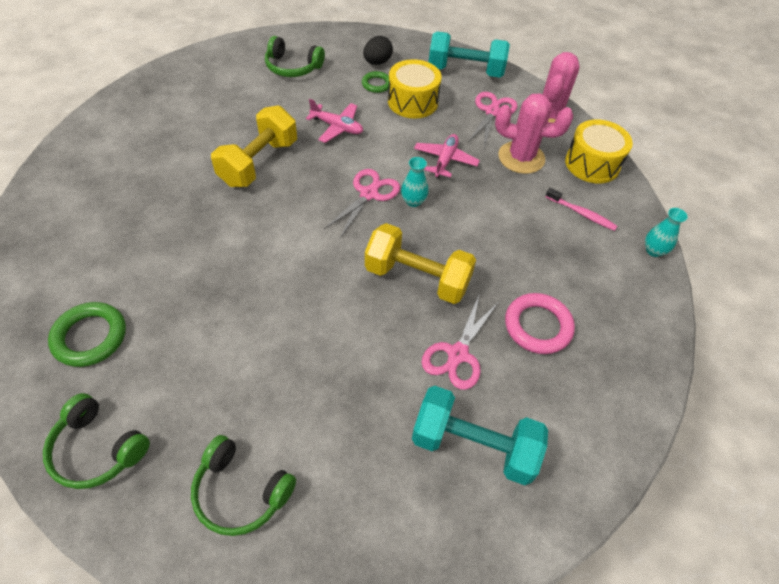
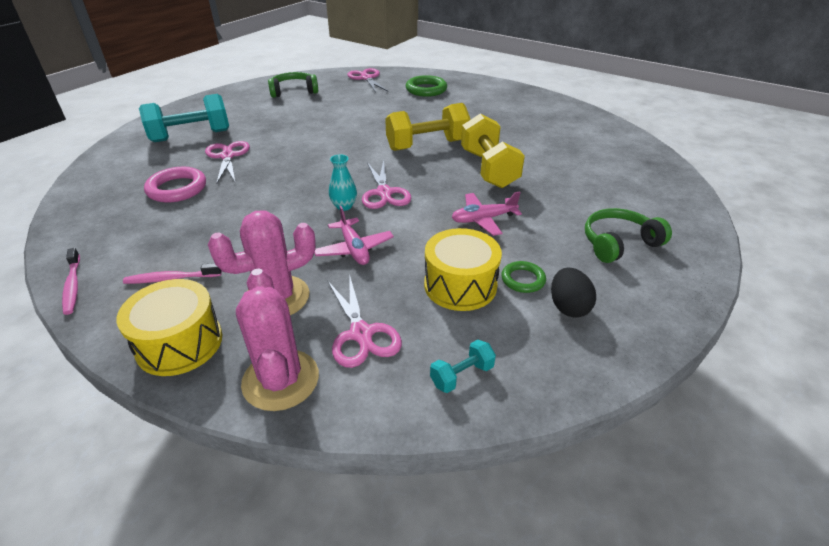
camera: 140 degrees right, 15 degrees down
(97, 449) = (366, 78): green headphones -> pink scissors
(417, 278) = (289, 171): yellow dumbbell -> yellow dumbbell (427, 145)
(465, 71) = (462, 375): turquoise dumbbell -> turquoise dumbbell, size x0.46
(653, 250) = (73, 286): turquoise vase -> pink toothbrush

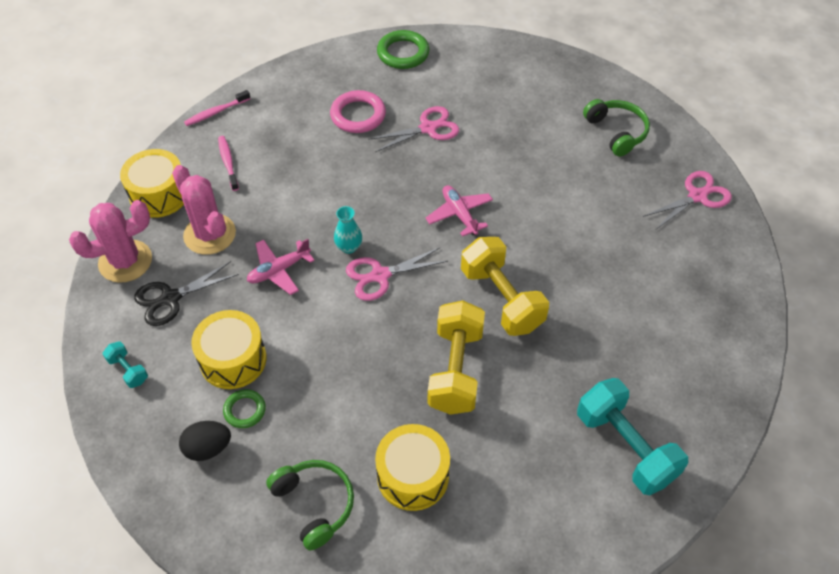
camera: 80 degrees right, 15 degrees up
(191, 136) = (465, 85): turquoise dumbbell -> turquoise dumbbell (625, 447)
(361, 334) = (170, 298): pink scissors -> black scissors
(426, 89) = (683, 274): green ring -> green ring (403, 53)
(483, 219) = (343, 371): pink plane -> pink plane (459, 214)
(488, 169) = (455, 370): yellow dumbbell -> yellow dumbbell turned 60 degrees counterclockwise
(584, 195) = (413, 476): none -> yellow drum

